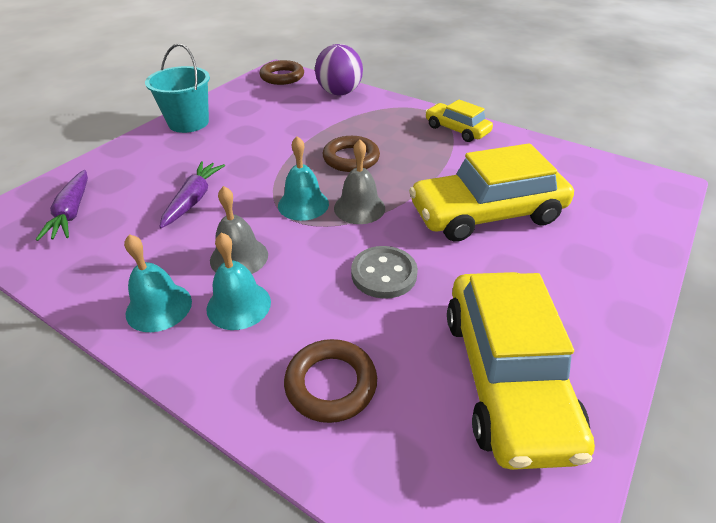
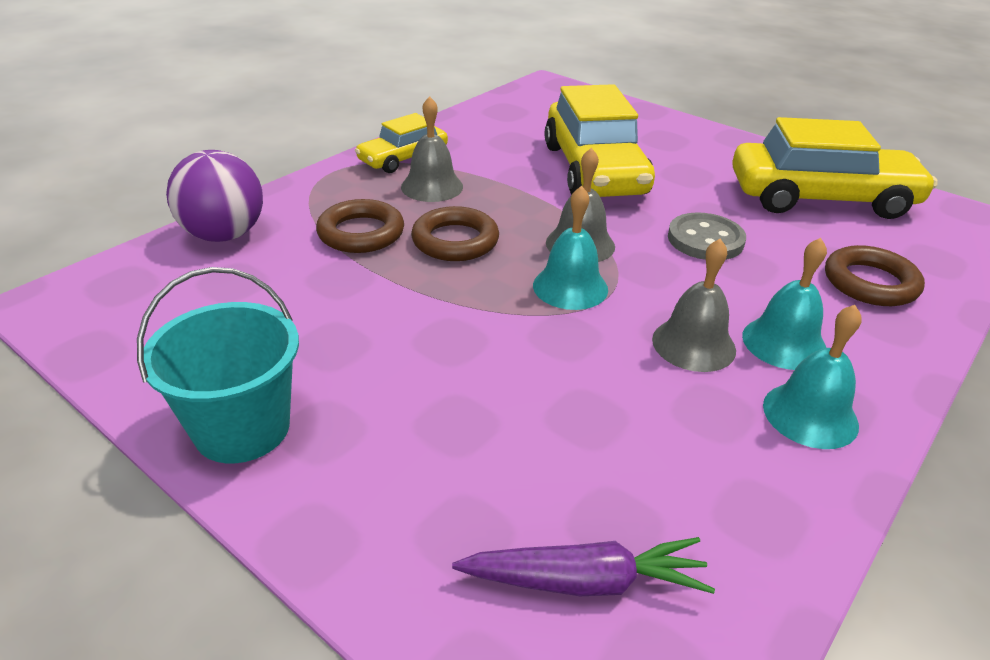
camera: 85 degrees left, 5 degrees down
(193, 200) = (551, 399): purple carrot -> none
(282, 77) = (94, 295): brown ring -> brown ring (361, 233)
(420, 144) = (432, 186): none -> grey bell

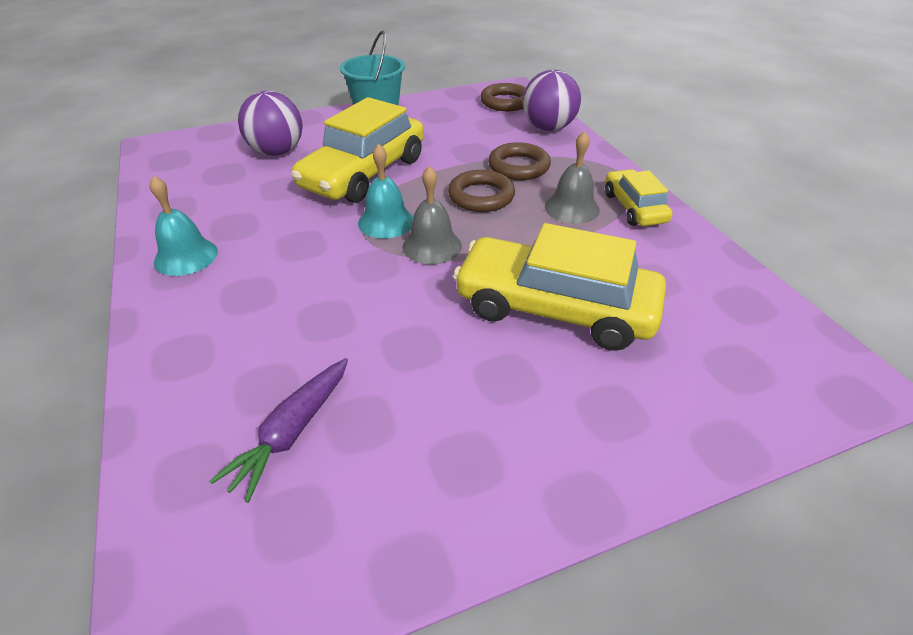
camera: 120 degrees right, 5 degrees up
(488, 492) = (277, 152): none -> purple ball
(584, 581) = (214, 158): purple carrot -> purple carrot (292, 432)
(693, 344) = (283, 244): grey bell -> none
(705, 240) = (379, 316): grey button -> none
(784, 343) = (238, 283): turquoise bell -> none
(821, 198) = (371, 470): yellow car -> yellow car (364, 173)
(870, 283) = (226, 383): brown ring -> brown ring (506, 102)

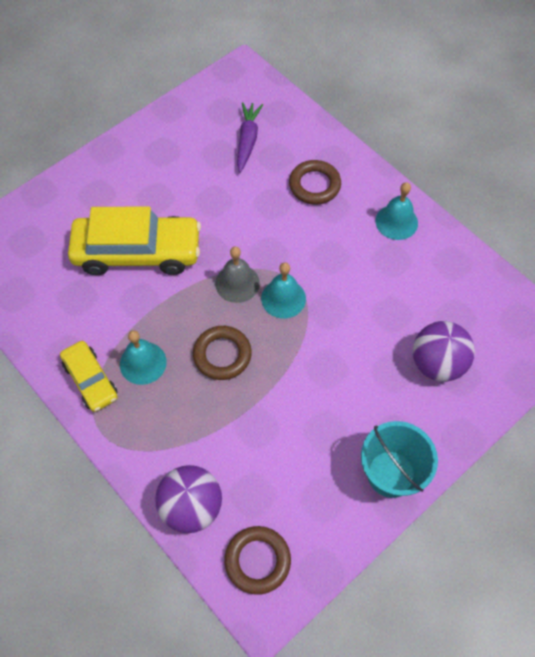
camera: 160 degrees right, 20 degrees up
(364, 173) = (337, 356): yellow car -> none
(518, 167) = (203, 413): brown ring -> brown ring (314, 185)
(572, 208) = (143, 363): grey bell -> turquoise bell

